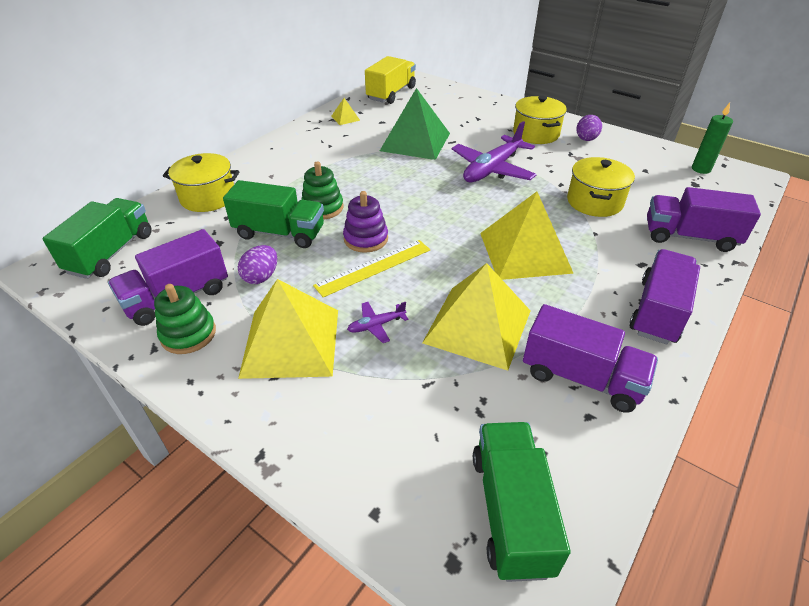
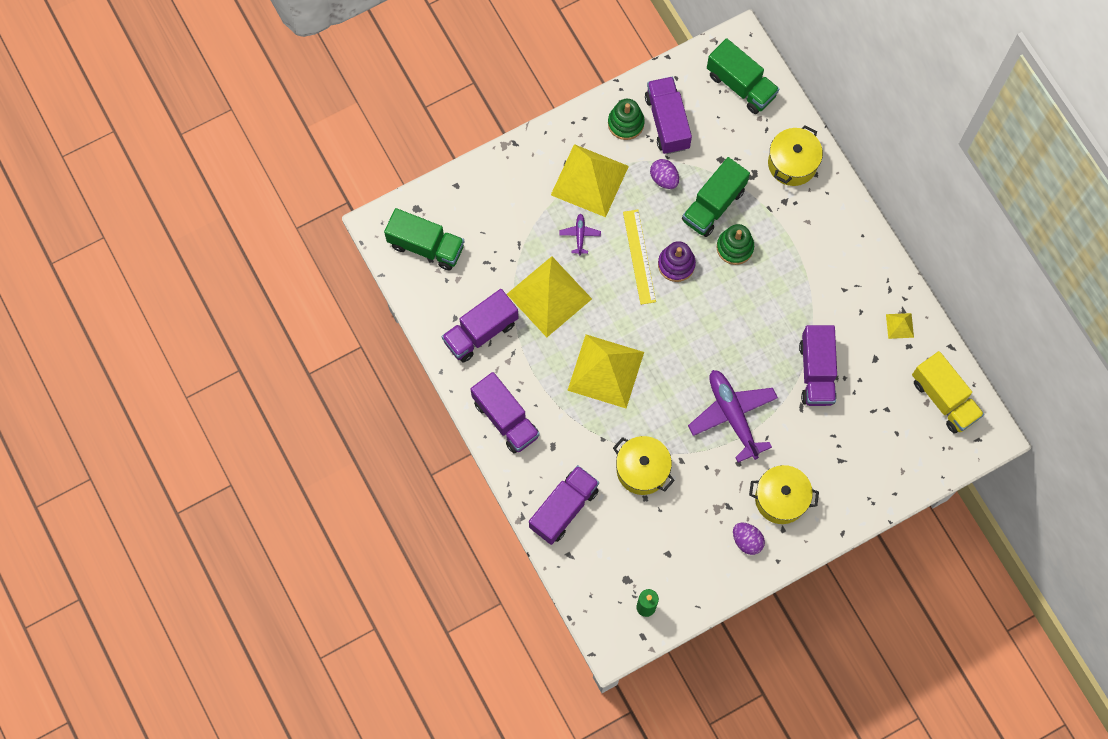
camera: 115 degrees right, 30 degrees up
(415, 141) = (816, 372): green pyramid -> purple truck

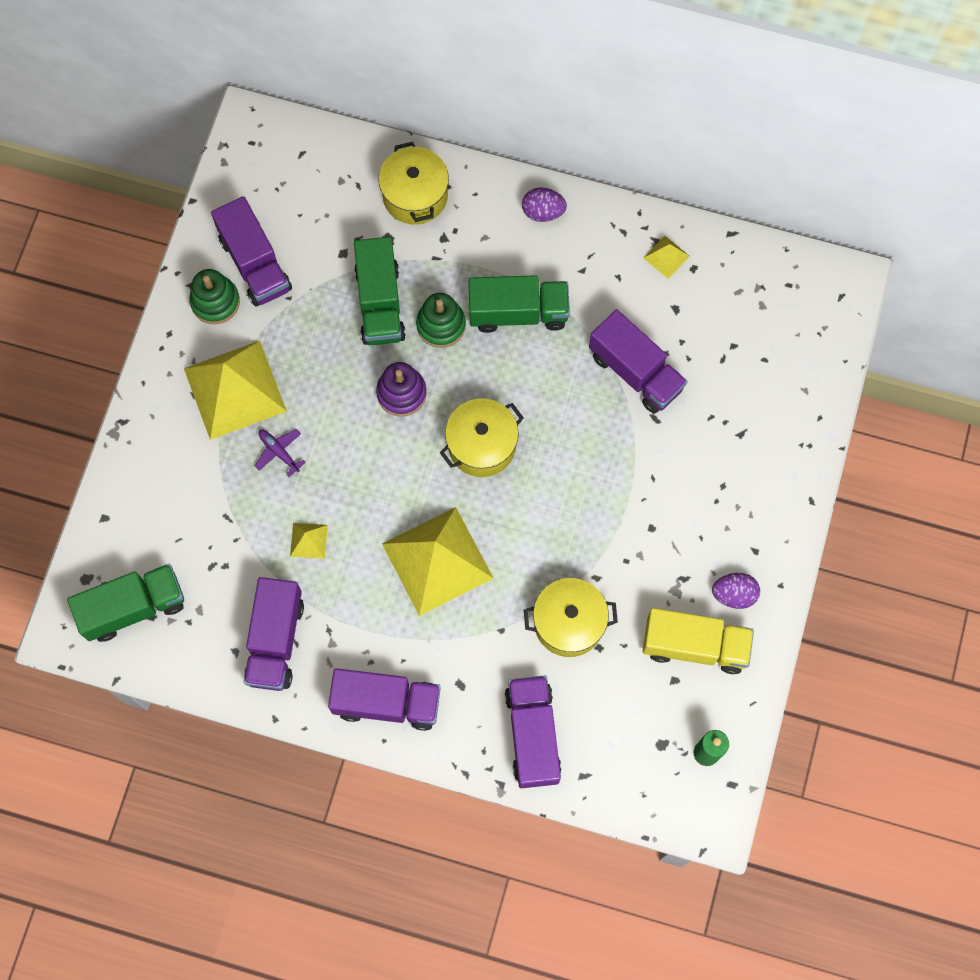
camera: 45 degrees left, 0 degrees up
(549, 296) = (309, 540): yellow pyramid -> yellow pyramid, size x0.42
(639, 256) = (358, 419): yellow ruler -> none
(664, 179) = (307, 321): purple egg -> purple egg (543, 212)
(667, 122) = (255, 264): purple truck -> purple truck turned 150 degrees counterclockwise
(732, 415) = (600, 487): purple plane -> none
(741, 85) = (291, 165): green truck -> green truck (518, 312)
(781, 499) = (724, 523): yellow pot -> yellow pot (482, 445)
(944, 399) = (773, 287): yellow truck -> yellow truck (694, 646)

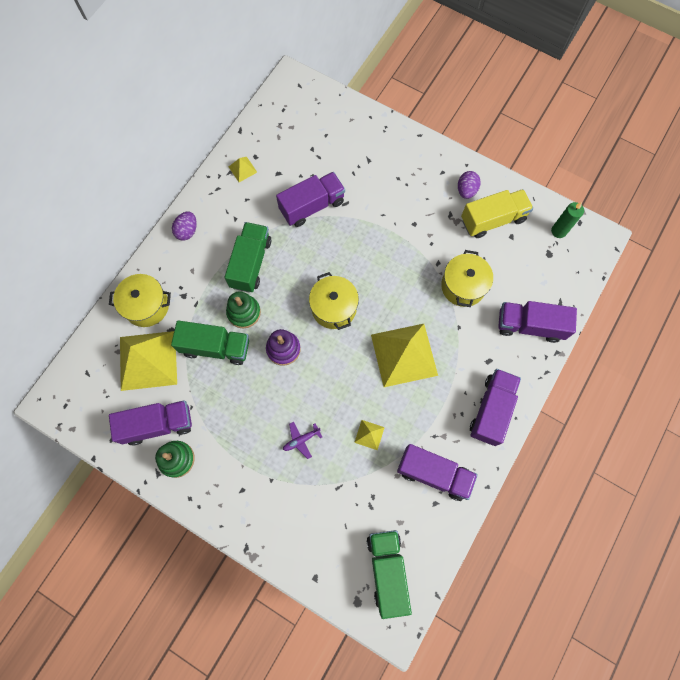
camera: 75 degrees left, 0 degrees up
(235, 389) = (246, 460): yellow pyramid -> yellow pyramid (148, 360)
(694, 646) = (493, 220): yellow truck -> yellow truck turned 45 degrees clockwise

